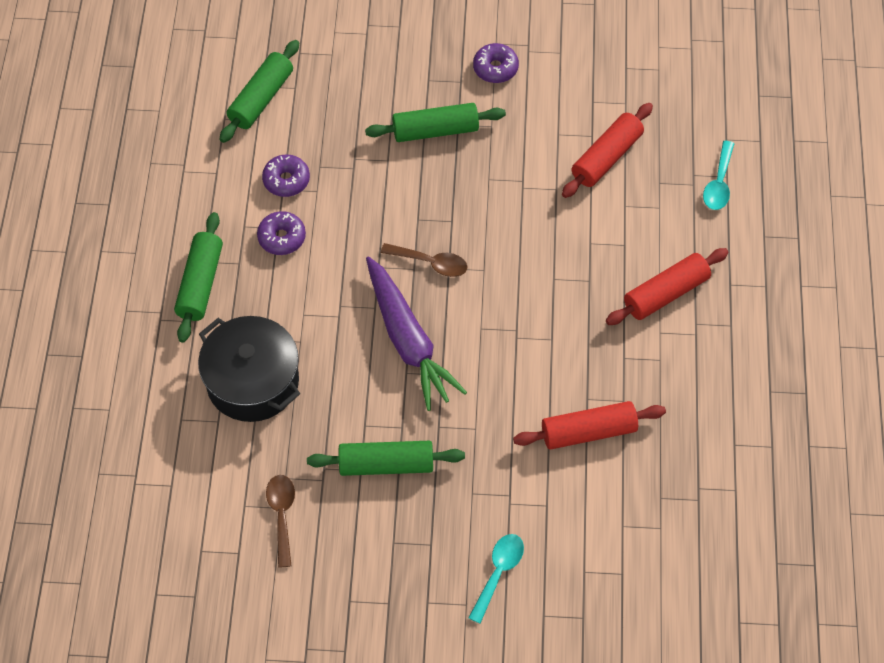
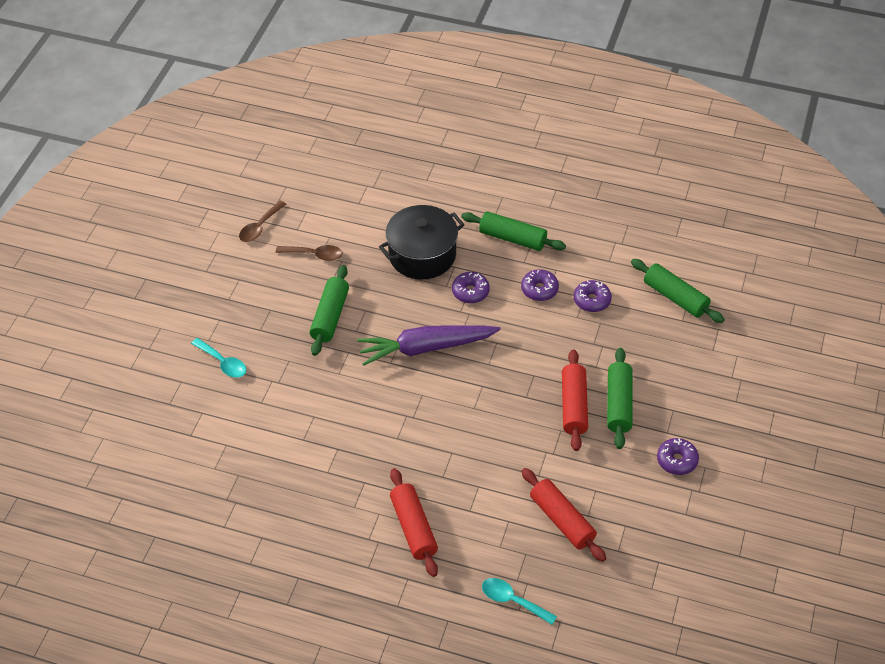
camera: 105 degrees right, 10 degrees down
(304, 312) = (470, 292): none -> purple donut
(431, 263) = (490, 375): brown spoon -> brown spoon (260, 227)
(588, 431) = (310, 442): red rolling pin -> red rolling pin (574, 406)

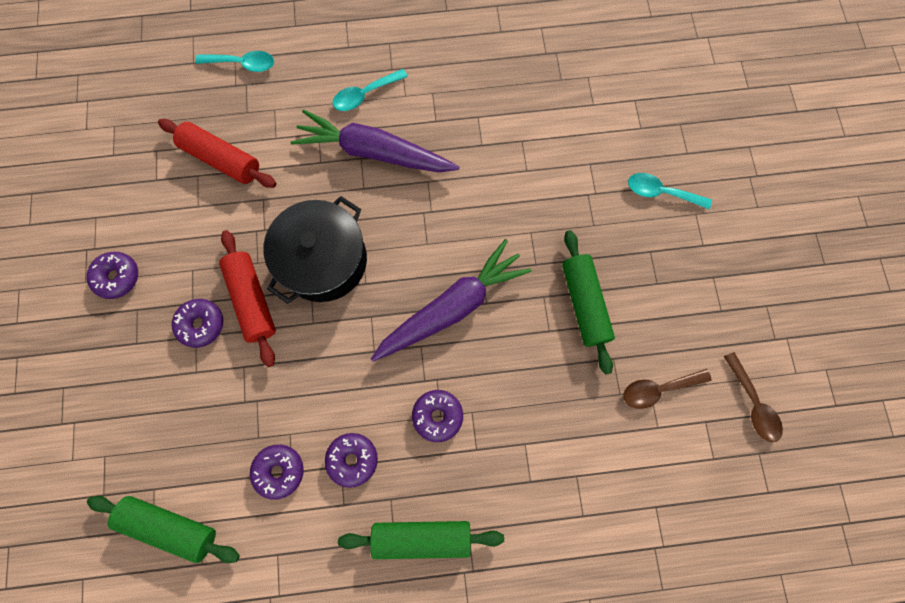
camera: 155 degrees right, 25 degrees up
(260, 227) = (752, 403): brown spoon -> brown spoon turned 150 degrees clockwise
(414, 528) = (365, 95): red rolling pin -> turquoise spoon
(422, 255) = (526, 450): black pot -> black pot (324, 260)
(429, 476) = (374, 152): none -> purple carrot
(619, 404) = (201, 324): green rolling pin -> purple donut

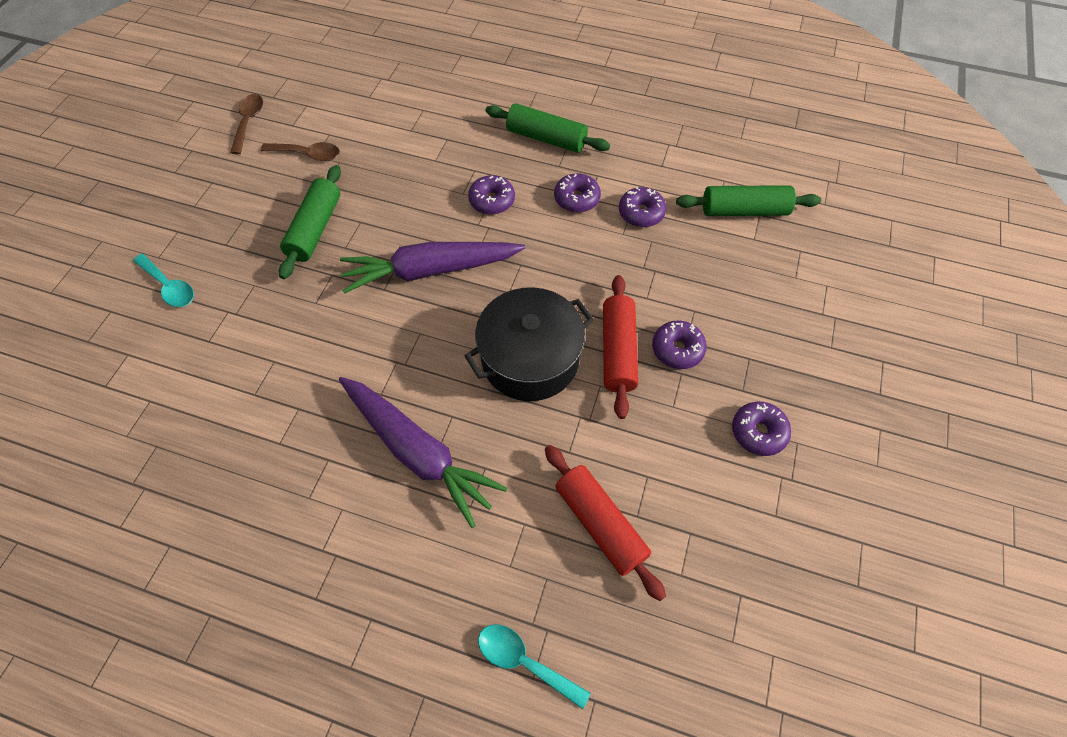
camera: 155 degrees left, 15 degrees down
(170, 526) = (744, 210): green rolling pin -> green rolling pin turned 45 degrees counterclockwise
(365, 95) = (388, 533): turquoise spoon -> none

